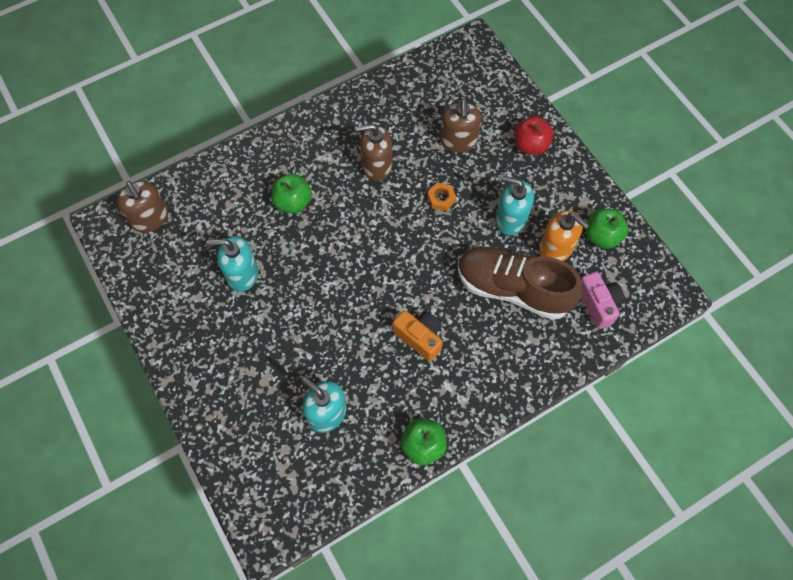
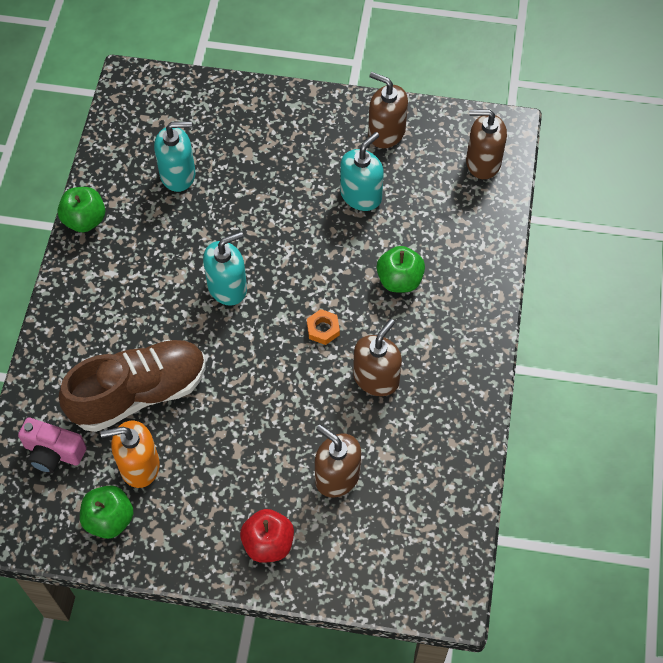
camera: 130 degrees right, 5 degrees down
(170, 298) = (386, 132): none -> brown soap dispenser
(419, 337) = (172, 284): orange camera -> none
(441, 198) = (287, 407): orange nut -> orange nut (323, 329)
(511, 219) = (207, 451): turquoise soap dispenser -> turquoise soap dispenser (227, 287)

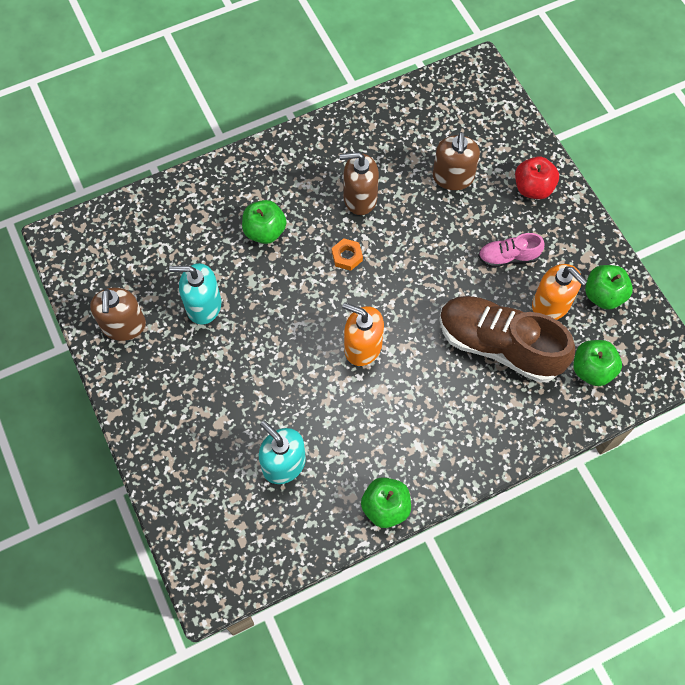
camera: 125 degrees left, 5 degrees up
(53, 452) = (592, 370): pink camera -> green apple
(214, 464) = (508, 257): none -> pink shoe
(227, 287) = (362, 347): turquoise soap dispenser -> orange soap dispenser
(483, 162) = (108, 237): brown soap dispenser -> none

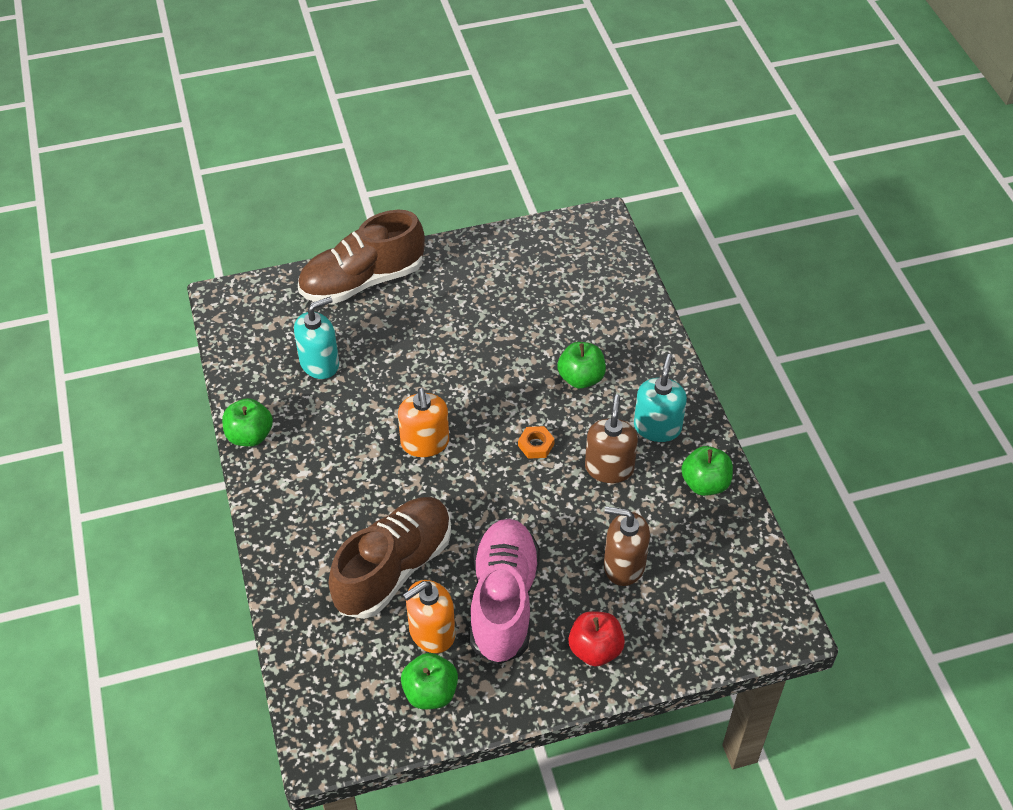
camera: 100 degrees right, 15 degrees down
(124, 325) = (495, 260): brown soap dispenser -> none
(166, 448) = (362, 281): none -> brown shoe
(203, 305) = (503, 320): turquoise soap dispenser -> turquoise soap dispenser (657, 427)
(362, 347) = (425, 443): orange soap dispenser -> orange soap dispenser turned 135 degrees clockwise
(508, 257) = (503, 601): pink shoe -> pink shoe, size x2.06
(592, 370) = (339, 655): green apple -> green apple (705, 483)

